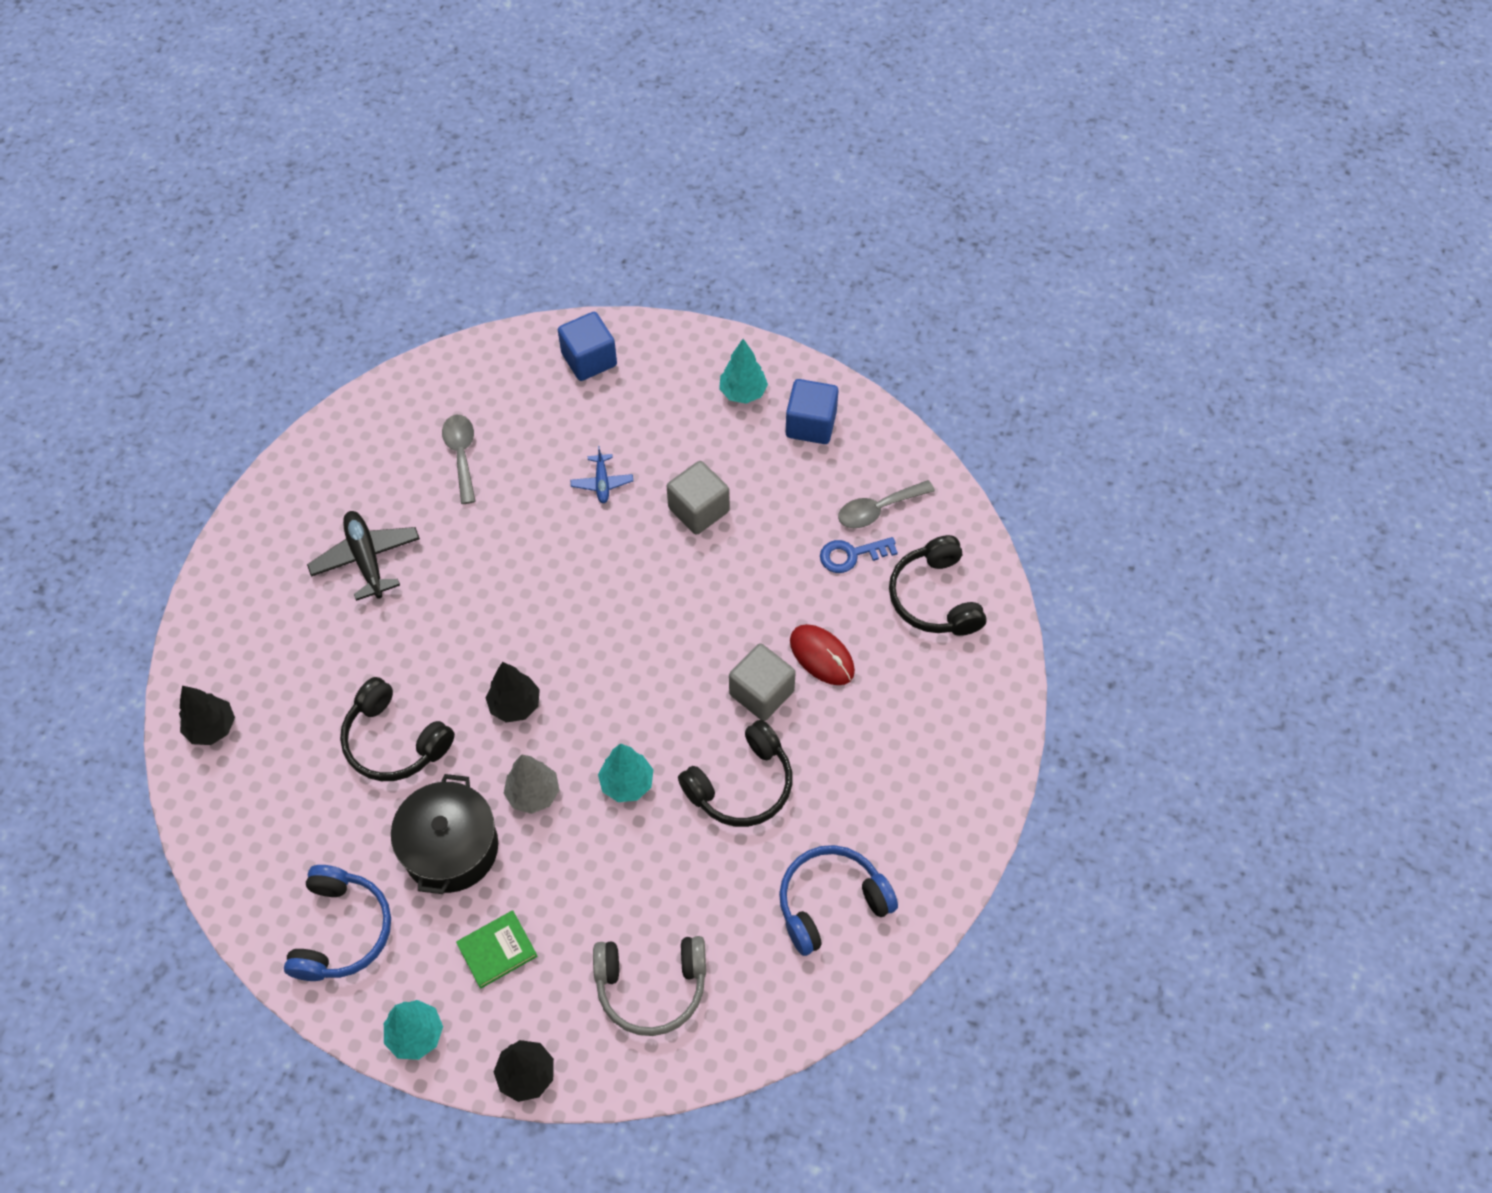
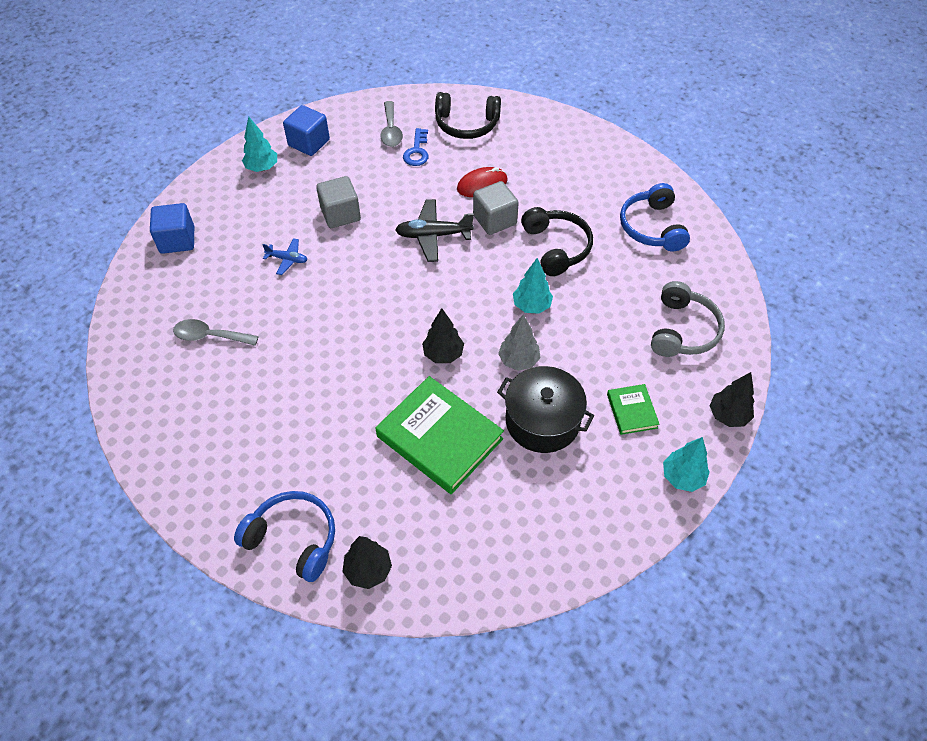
camera: 70 degrees left, 5 degrees down
(342, 931) = (586, 509): blue headphones -> blue headphones (293, 539)
(366, 559) = (267, 421): black plane -> black plane (433, 235)
(394, 741) = (439, 438): black headphones -> green book

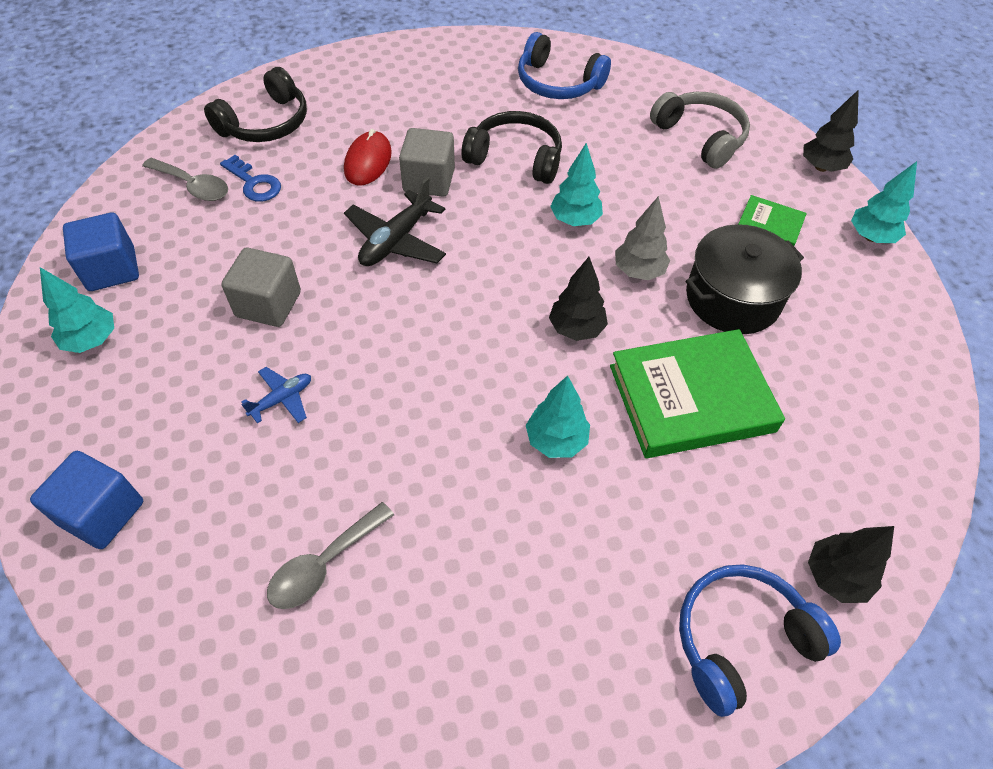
camera: 55 degrees left, 0 degrees up
(355, 388) = (556, 440): none -> turquoise tree

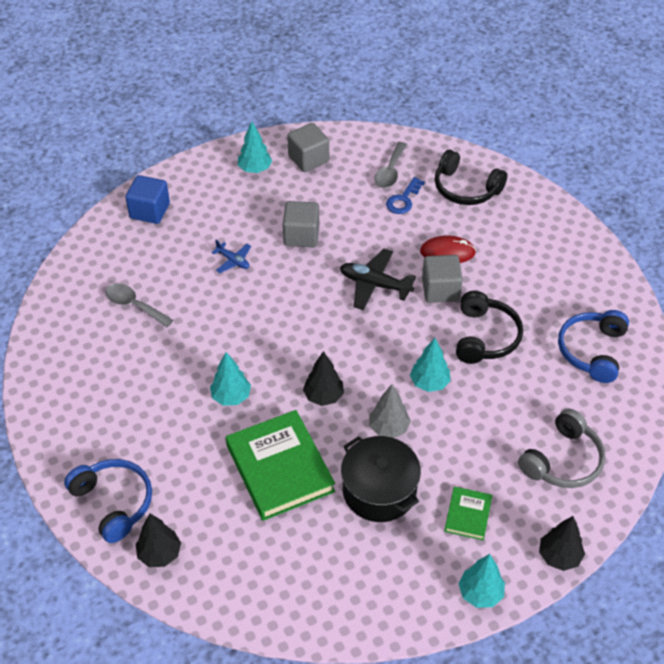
camera: 80 degrees right, 5 degrees down
(112, 269) = (308, 159): blue cube -> grey cube

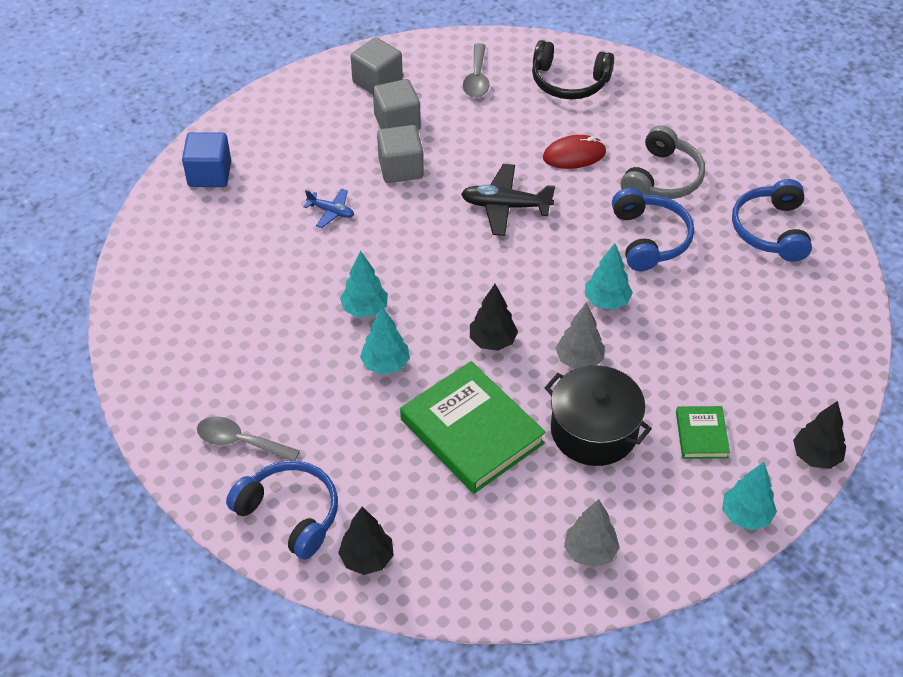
camera: 15 degrees left, 0 degrees up
(134, 305) = (230, 285): grey spoon -> grey spoon (240, 441)
(255, 169) = (318, 104): turquoise tree -> turquoise tree (365, 309)
(339, 592) = (590, 552): none -> grey tree
(403, 200) = (503, 107): blue key -> none
(440, 290) = (581, 198): grey cube -> grey cube (397, 122)
(485, 337) = (650, 238): black headphones -> blue headphones
(563, 460) = (782, 353): grey headphones -> grey headphones (662, 178)

